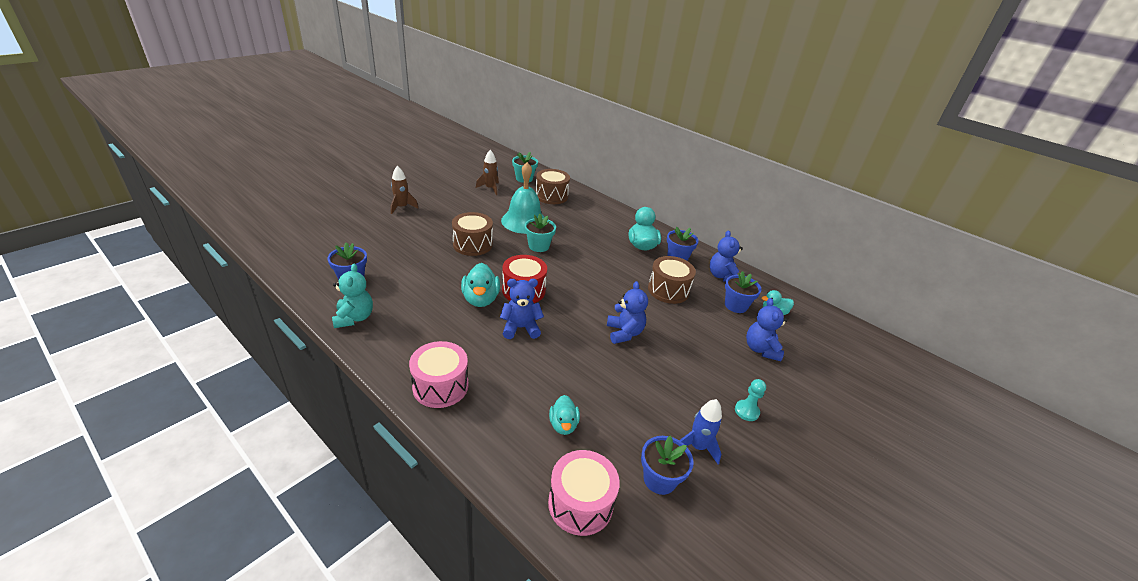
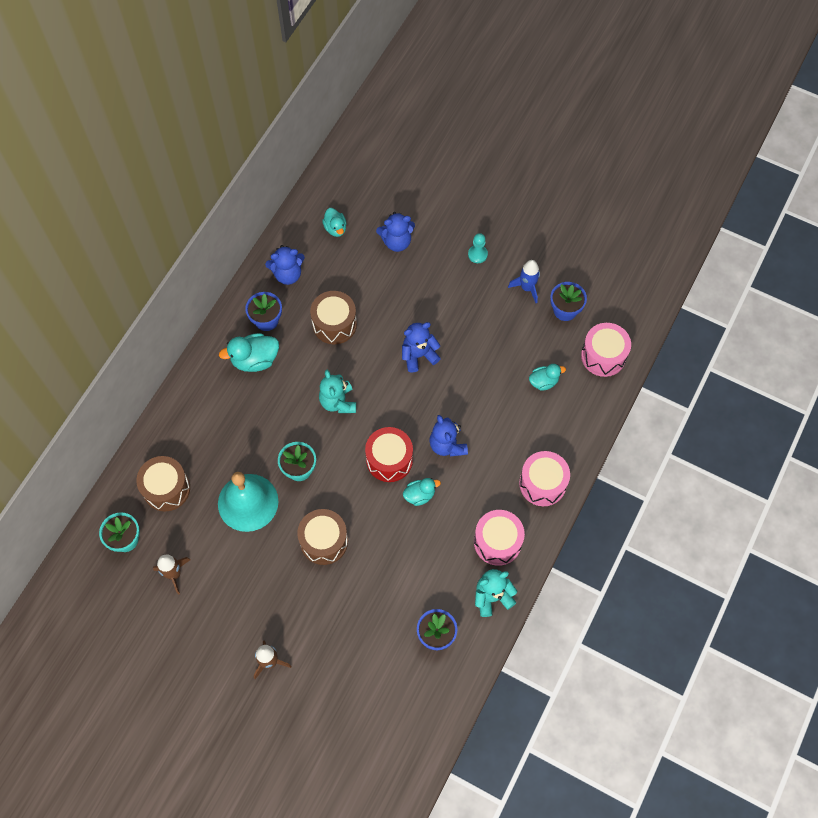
camera: 100 degrees left, 30 degrees up
(403, 335) = (497, 542): none -> pink drum
(480, 299) = (419, 495): turquoise duck -> turquoise duck, size x0.63
(590, 276) = (338, 402): none -> turquoise teddy bear
(735, 305) = (337, 261): blue flower pot -> none

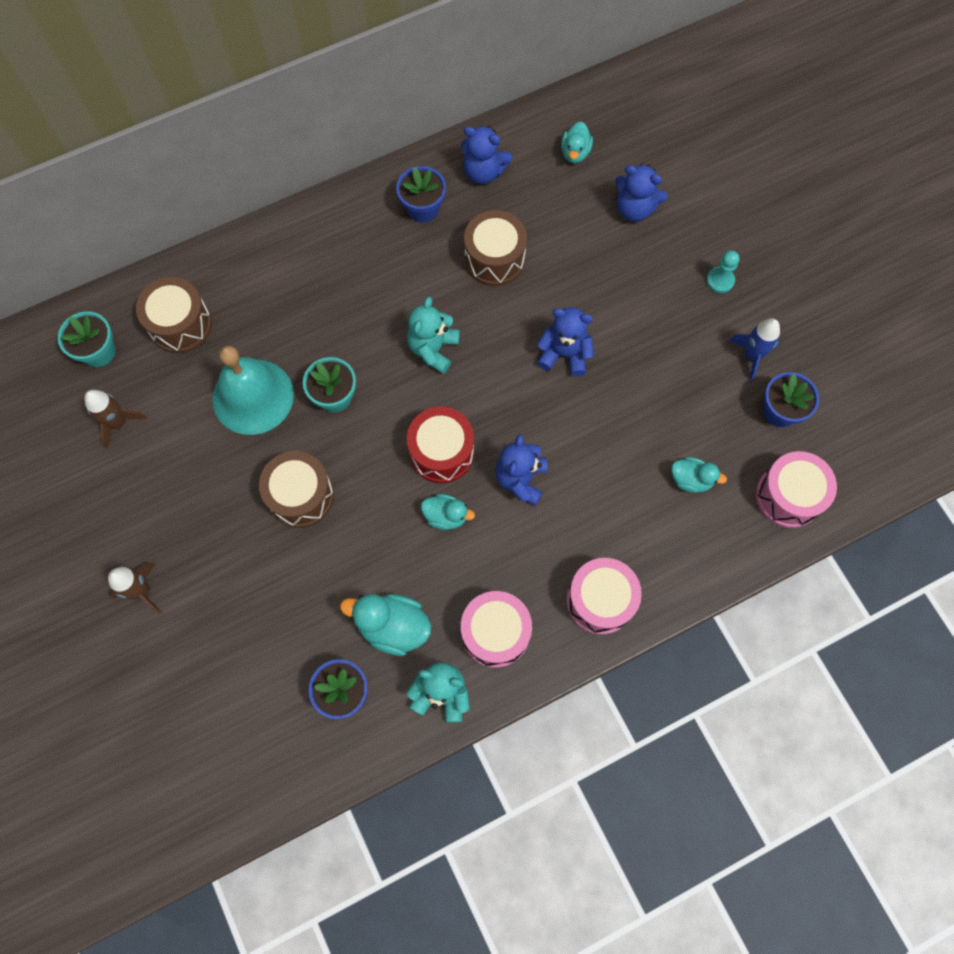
camera: 35 degrees right, 5 degrees up
(255, 360) = (377, 244): turquoise duck -> turquoise duck (393, 627)

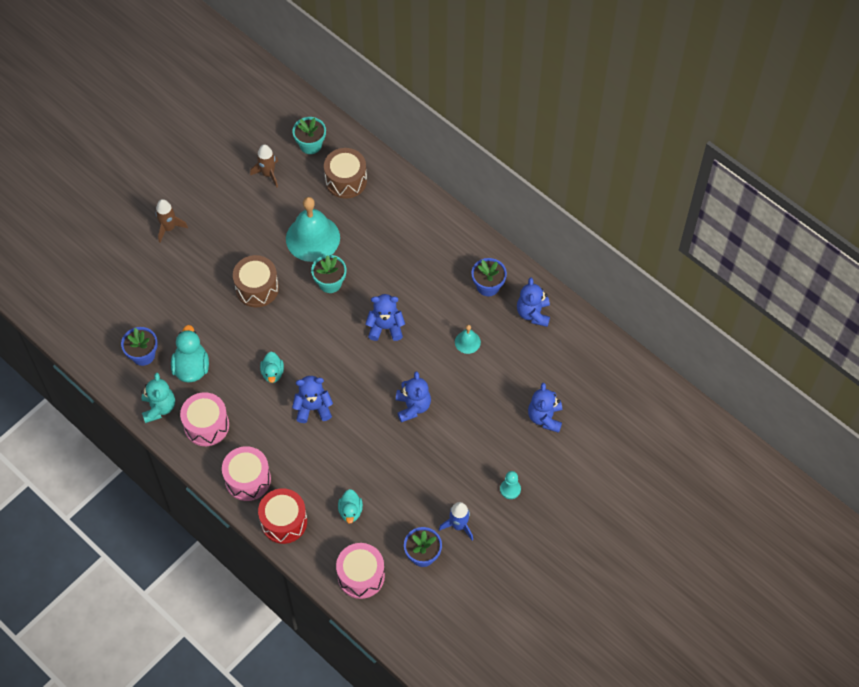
camera: 70 degrees right, 10 degrees down
(433, 349) = (385, 327): turquoise teddy bear -> blue teddy bear
(442, 452) = (315, 356): red drum -> red drum (284, 521)
(494, 259) = (467, 342): brown drum -> turquoise bell
(575, 152) = (574, 366): turquoise duck -> none

